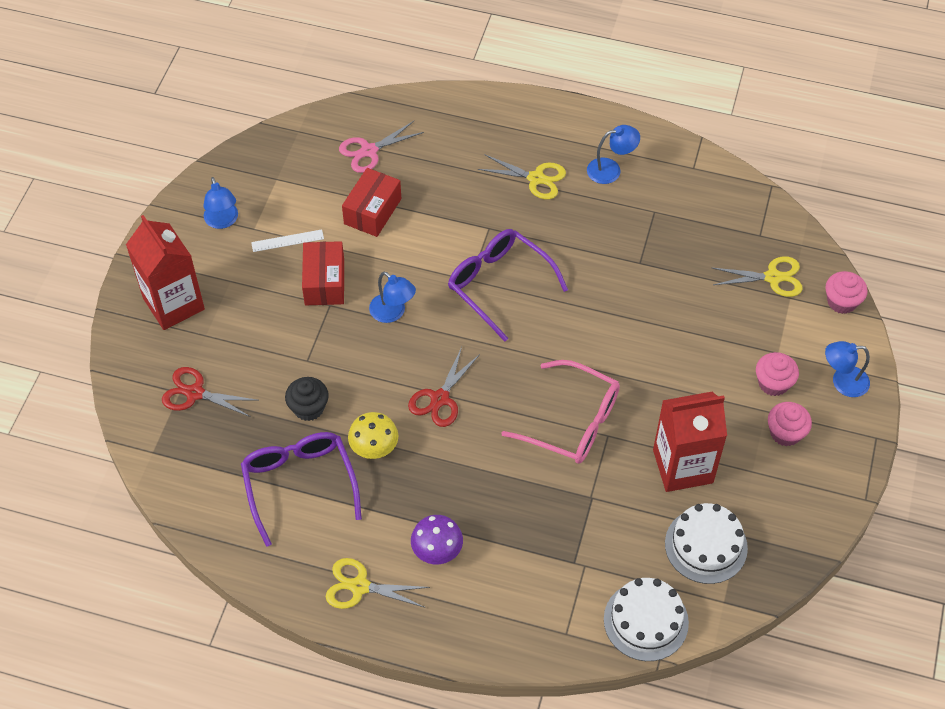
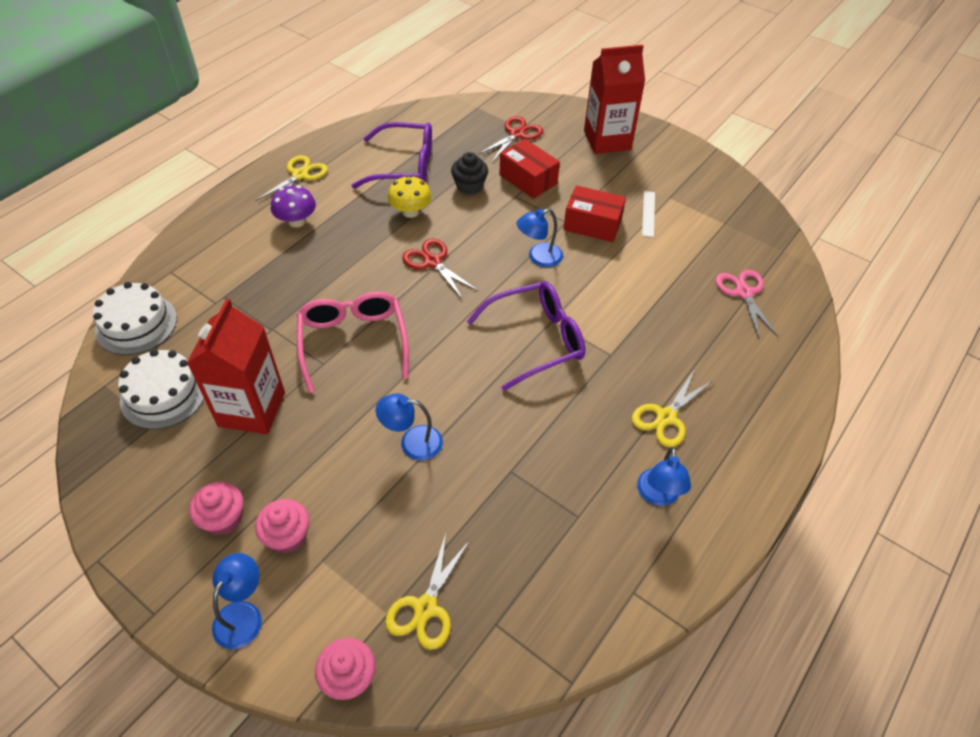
camera: 110 degrees right, 5 degrees down
(222, 221) = (684, 182): blue lamp -> blue lamp (412, 442)
(372, 211) = (664, 275): red box -> red box (528, 179)
(572, 422) = (353, 342): pink glasses -> pink glasses turned 120 degrees clockwise

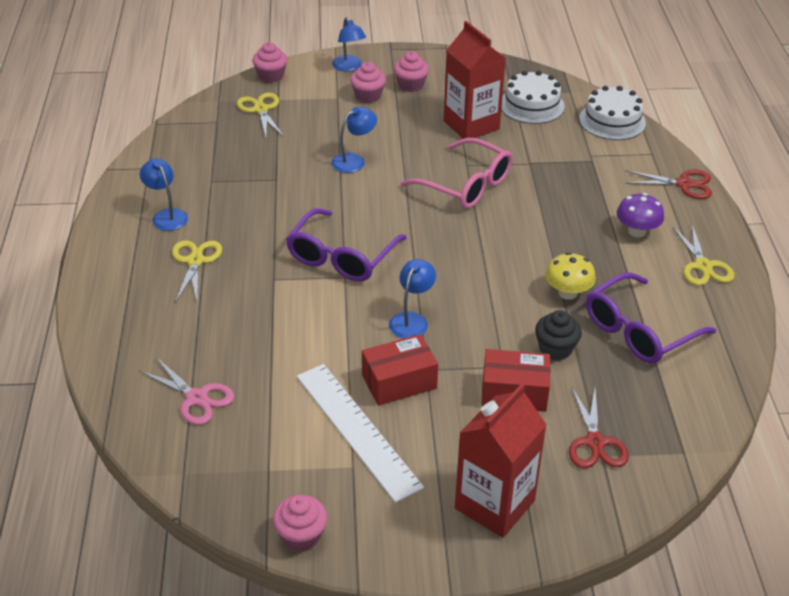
camera: 140 degrees right, 10 degrees down
(432, 262) = (490, 264): red scissors -> red scissors (684, 184)
(648, 213) = (357, 430): white ruler -> white ruler, size x2.19
(730, 183) = (301, 535): none -> pink cupcake

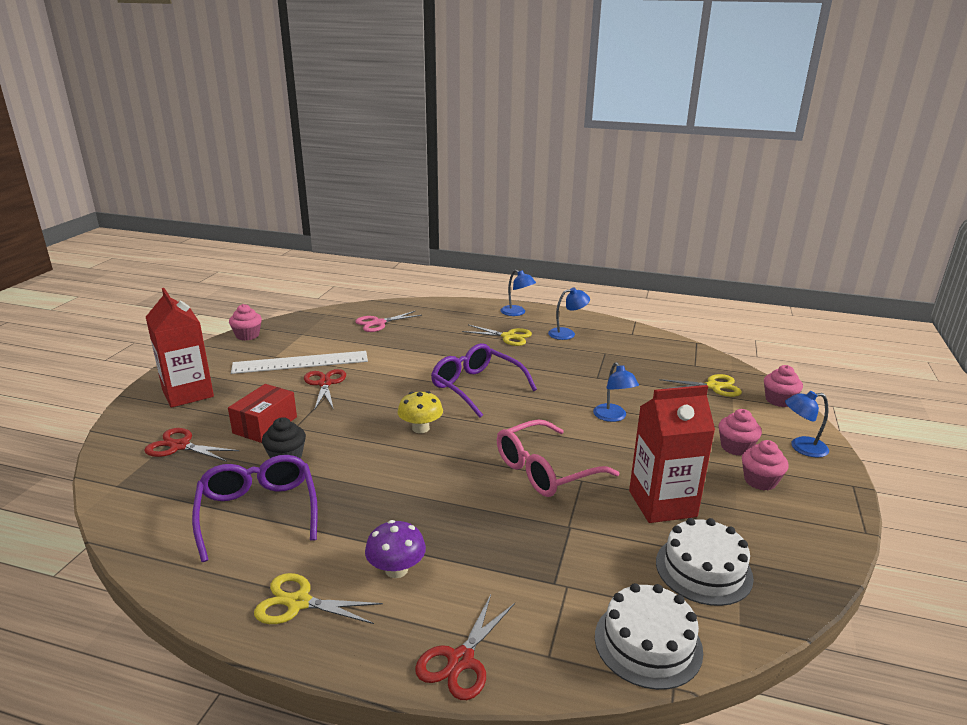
camera: 110 degrees right, 15 degrees down
(399, 382) = (325, 383): red box -> red scissors
(411, 320) = (381, 401): blue lamp -> blue lamp (517, 313)
(567, 293) = (344, 485): yellow mushroom -> yellow mushroom (420, 428)

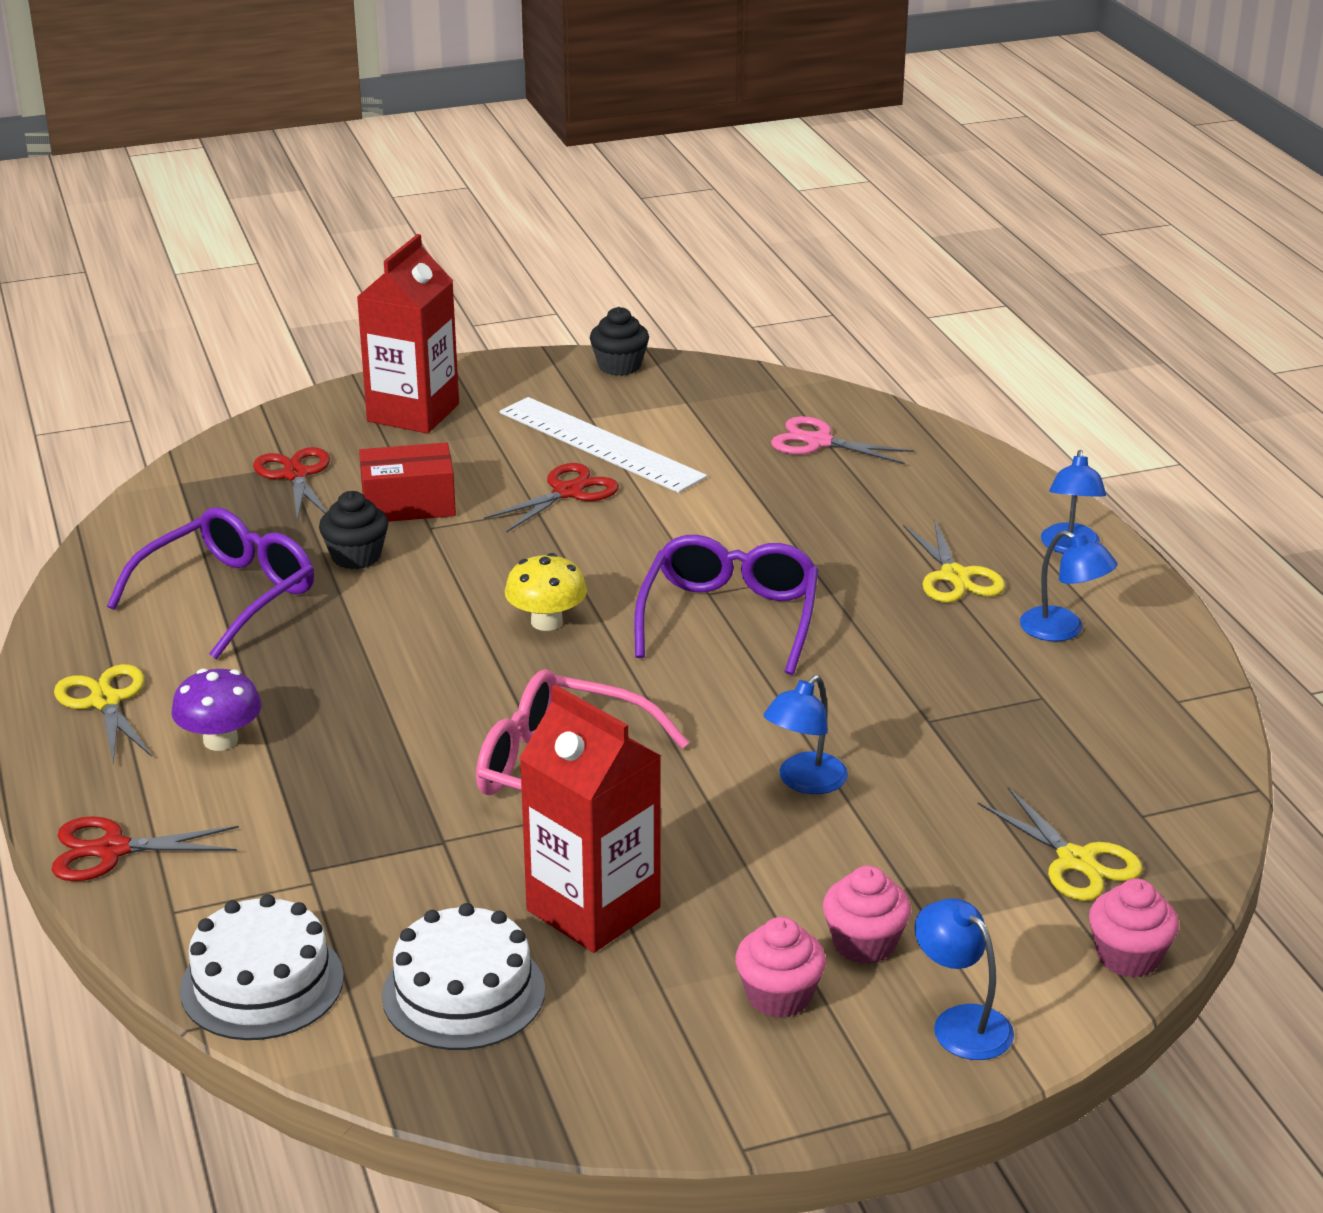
camera: 55 degrees right, 5 degrees up
(247, 335) = (619, 366): pink cupcake -> black cupcake

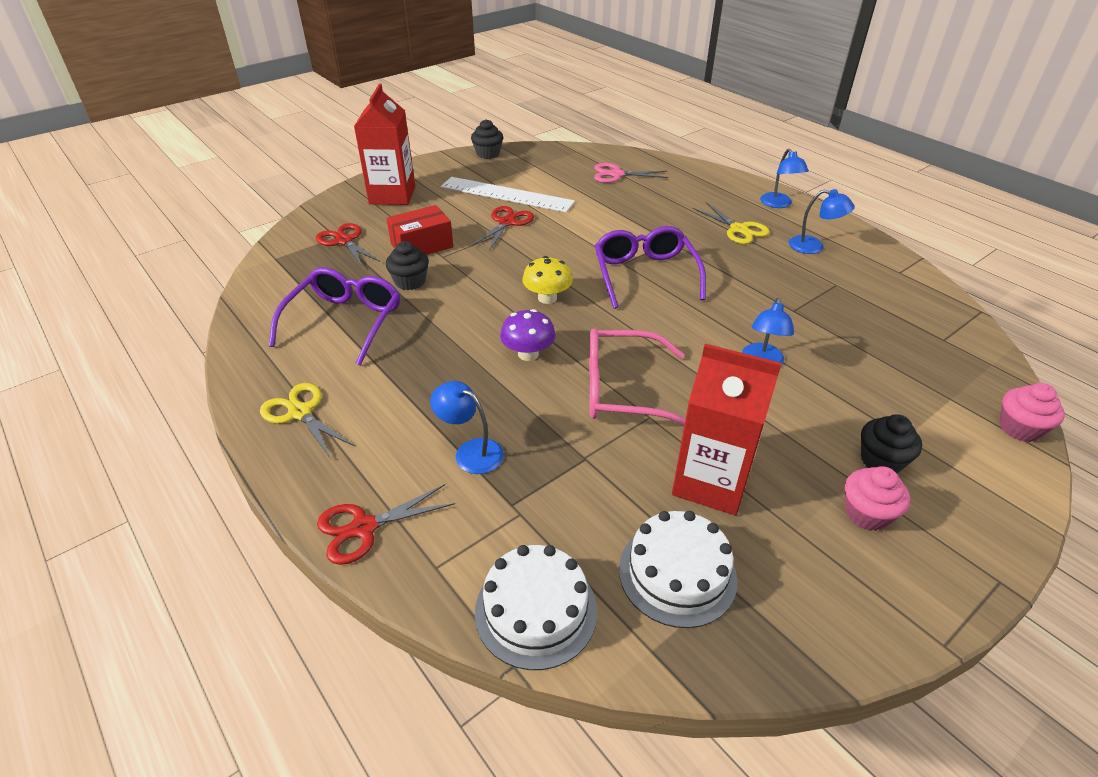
camera: 20 degrees left, 10 degrees up
(220, 740) = (395, 422): purple mushroom -> purple mushroom (528, 354)
(864, 943) = (881, 460): pink cupcake -> black cupcake
(961, 1023) = (979, 500): blue lamp -> blue lamp (470, 451)
(1076, 861) = (939, 375): yellow scissors -> none

